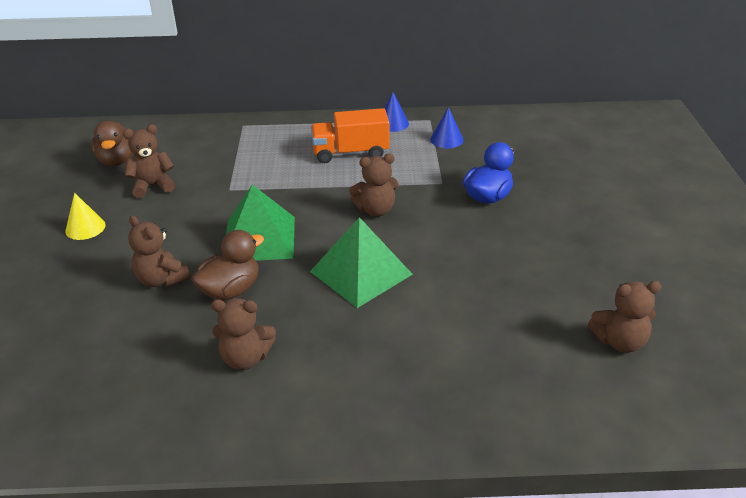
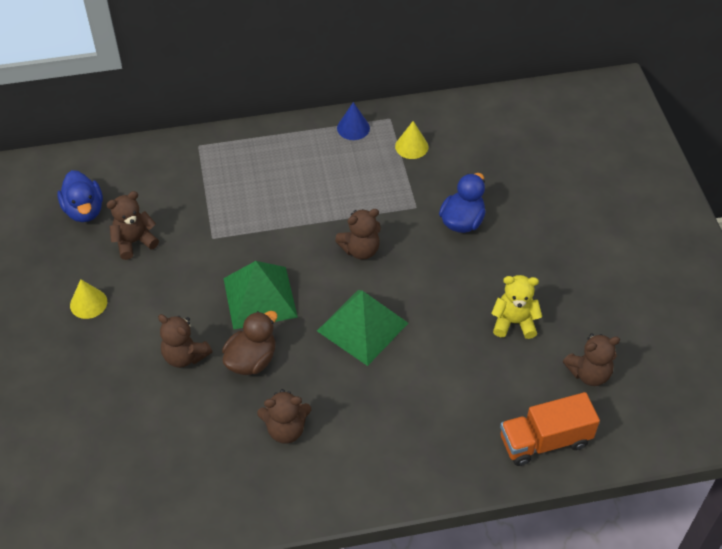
camera: 10 degrees left, 15 degrees up
(117, 160) = (84, 210): brown duck -> blue duck
(350, 153) = (319, 175): orange truck -> orange truck (545, 441)
(446, 139) = (411, 146): blue cone -> yellow cone
(533, 285) = (514, 322): none -> yellow teddy bear

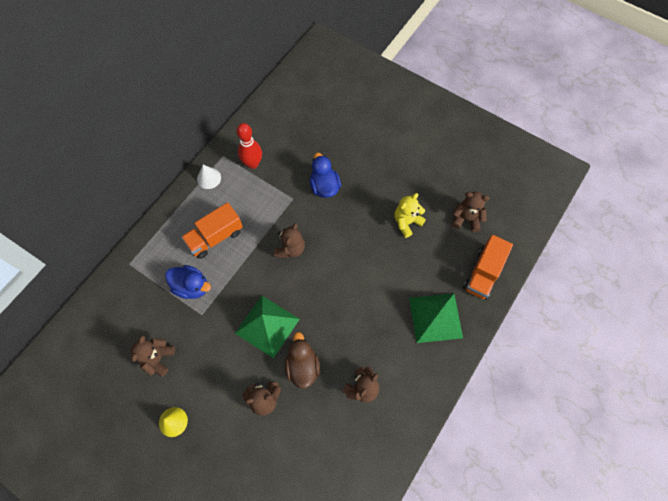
camera: 45 degrees left, 15 degrees up
(84, 210) = (103, 366): blue duck -> blue duck (191, 287)
(300, 183) = (215, 237): none -> orange truck
(353, 128) = (209, 178): blue cone -> white cone
(362, 327) = (338, 293): green pyramid -> green pyramid (435, 317)
(411, 146) = (253, 163): yellow cone -> red bowling pin
(589, 373) = (466, 219): brown teddy bear -> brown teddy bear turned 105 degrees counterclockwise

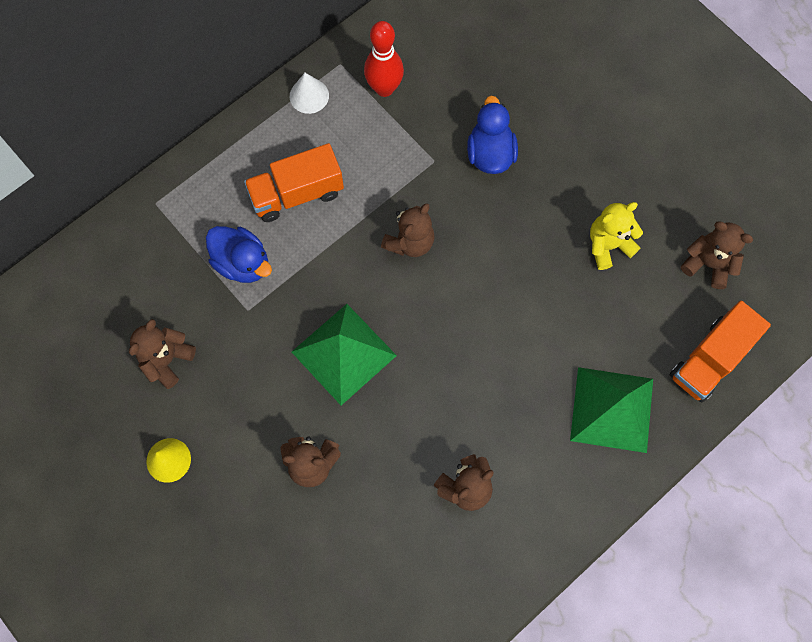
camera: 15 degrees right, 5 degrees up
(302, 366) = (382, 430): brown duck -> none

